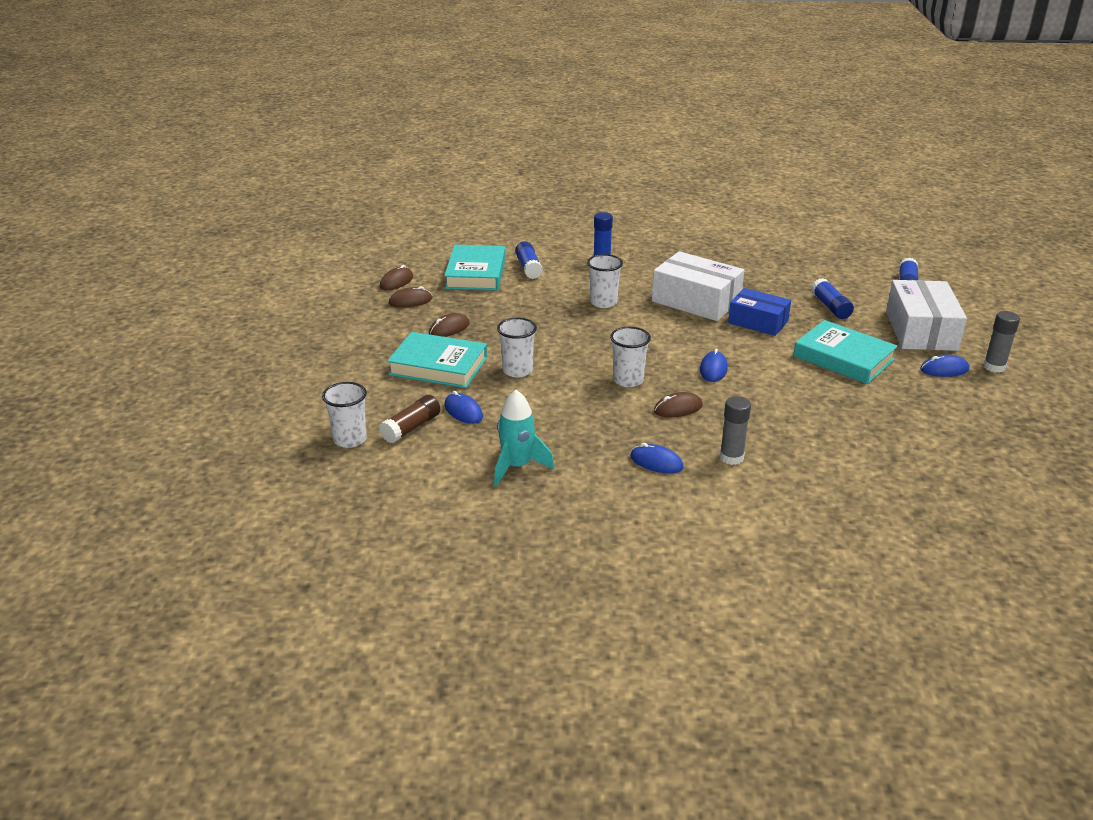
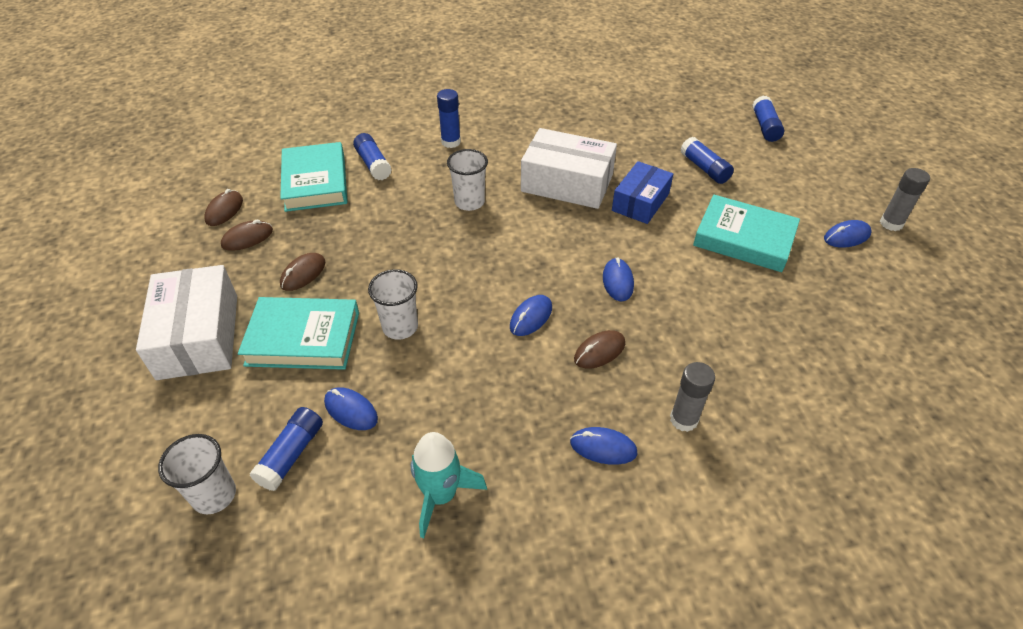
camera: 15 degrees left, 15 degrees up
(411, 428) = (291, 454): brown glue stick -> blue glue stick
(628, 380) = (531, 317): white cup -> blue mouse
(758, 322) = (640, 202): blue box -> blue box turned 75 degrees counterclockwise
(921, 330) = (803, 186): white box -> white box (198, 336)

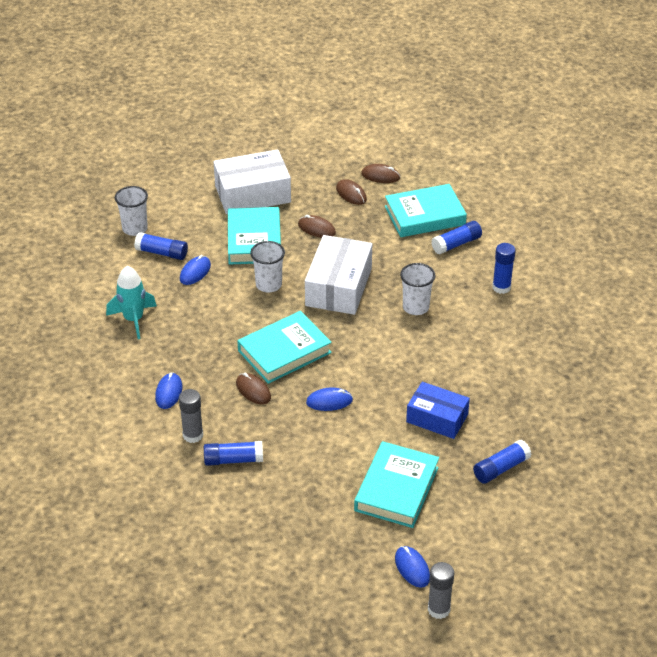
camera: 85 degrees right, 5 degrees down
(531, 317) = (284, 352): blue mouse -> turquoise book
(567, 183) = (455, 368): white box -> white box (338, 287)
(765, 127) = (592, 527): blue glue stick -> blue glue stick (233, 460)

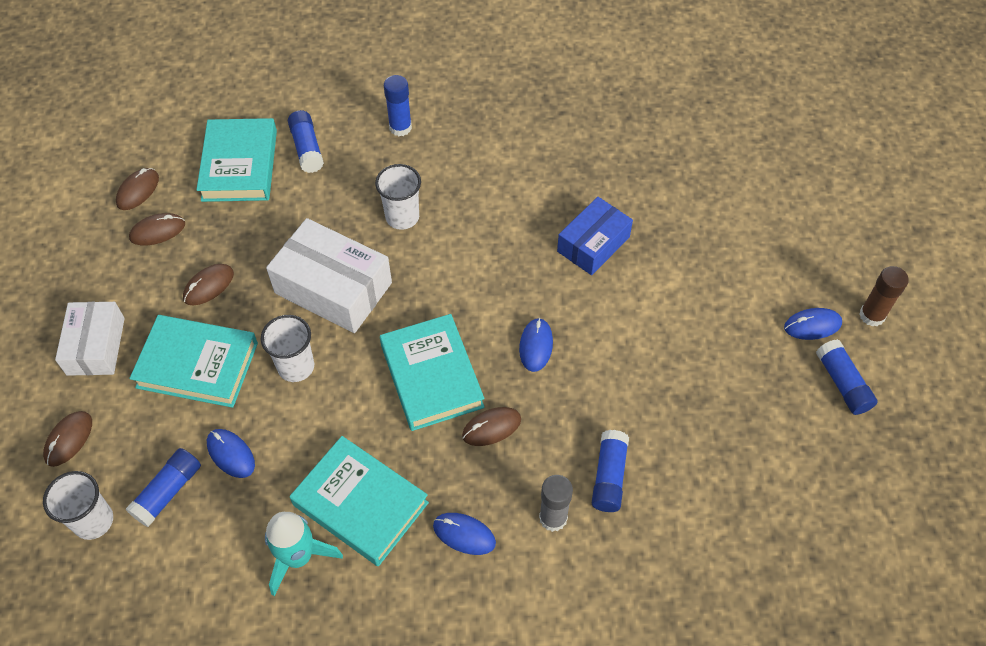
camera: 75 degrees left, 15 degrees up
(184, 203) = (69, 439): none -> brown mouse
(252, 194) = (96, 346): white box -> white box, size x0.66
(396, 489) = (694, 311): turquoise book -> turquoise book (360, 503)
(438, 609) = (872, 315): grey glue stick -> brown glue stick
(501, 468) = (683, 207): blue glue stick -> blue glue stick (842, 383)

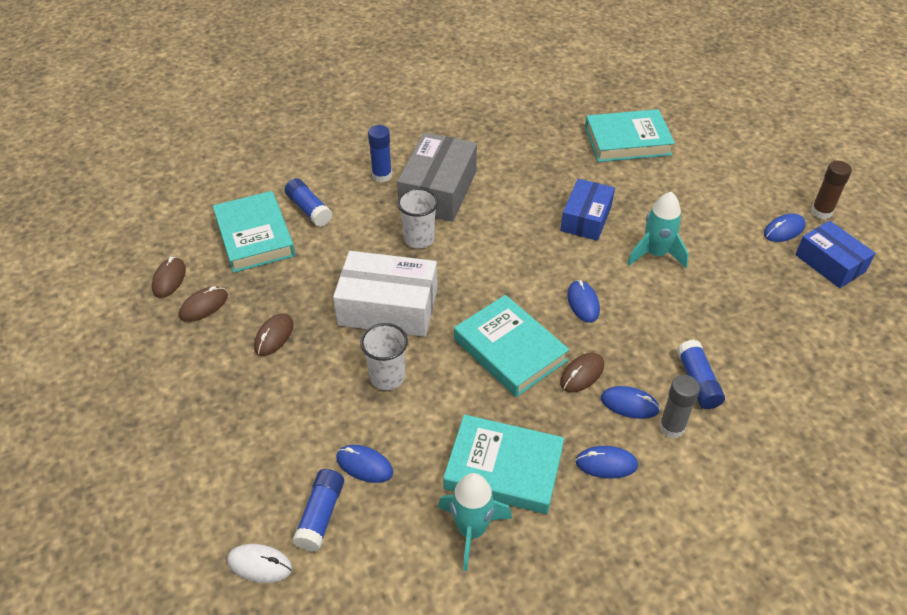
camera: 20 degrees left, 10 degrees down
(69, 439) = (200, 501): brown mouse -> none
(93, 521) = (260, 564): white cup -> white mouse
(96, 346) = (189, 414): white box -> none
(197, 365) = (295, 402): turquoise book -> turquoise book (627, 141)
(451, 163) = (438, 190): none -> grey box
(523, 478) = (629, 404): none -> blue mouse
(647, 311) = (655, 254): none -> turquoise rocket
(842, 383) = (830, 263): blue glue stick -> blue box

